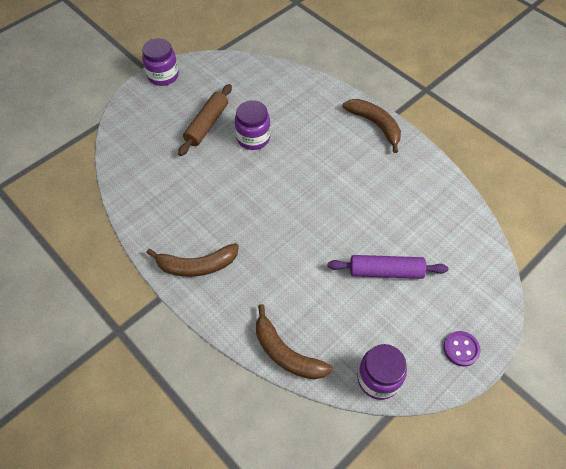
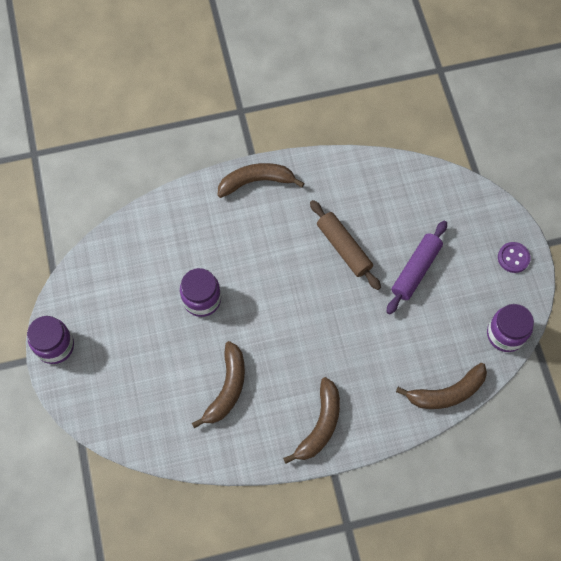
camera: 60 degrees left, 10 degrees up
(191, 187) = (227, 388): none -> brown banana
(207, 124) = (155, 334): brown rolling pin -> brown rolling pin (344, 248)

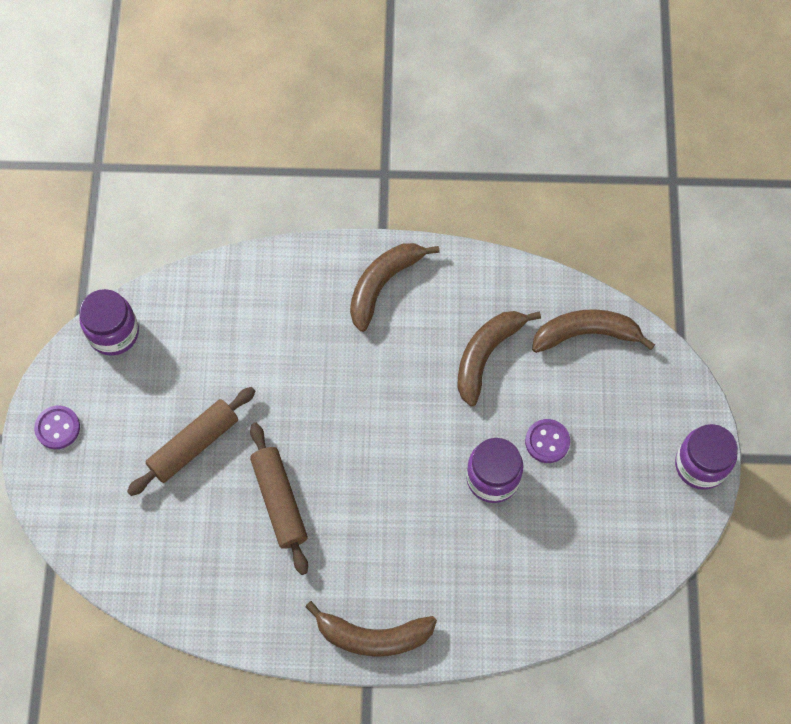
camera: 165 degrees left, 0 degrees up
(168, 335) = (547, 441): none -> purple button
(416, 270) = (194, 445): purple rolling pin -> brown rolling pin
(447, 393) = (216, 283): brown banana -> brown banana (586, 334)

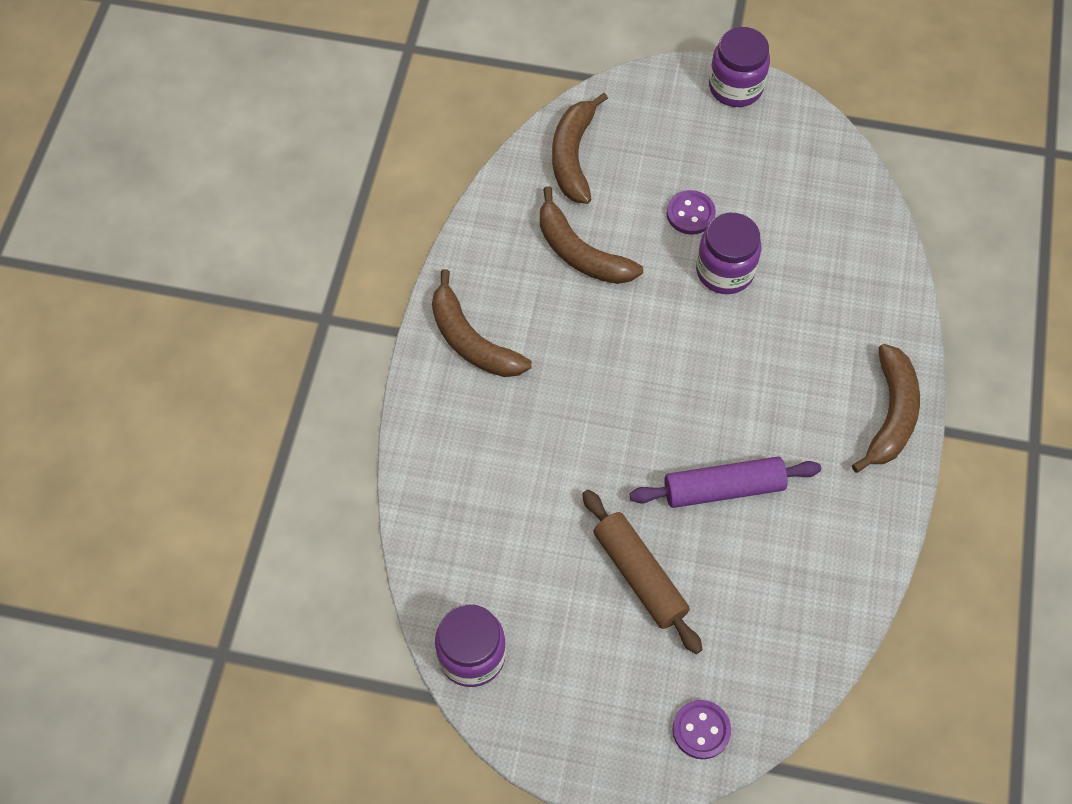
camera: 80 degrees left, 5 degrees down
(57, 428) = (591, 739): purple button -> purple button (701, 730)
(279, 501) = (723, 488): brown rolling pin -> purple rolling pin

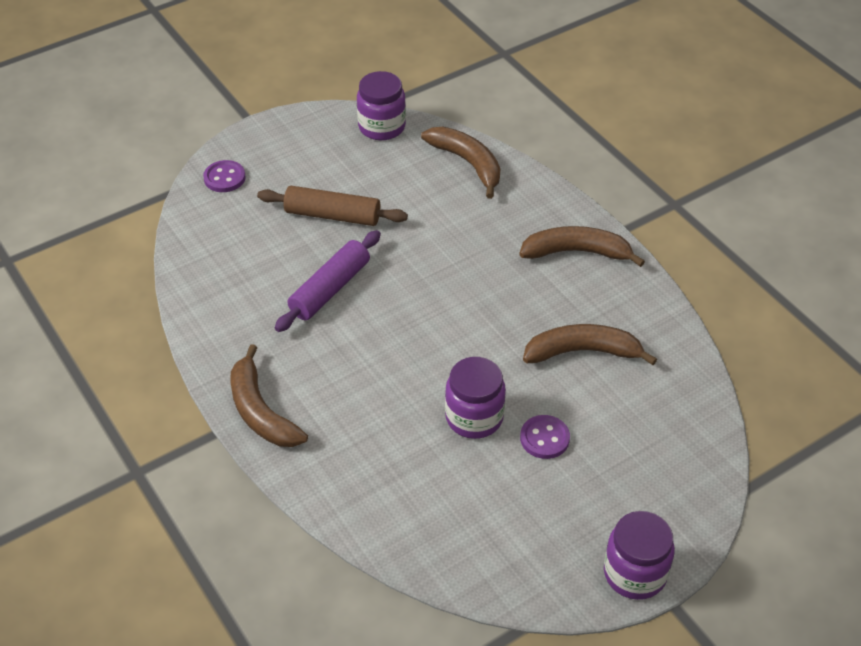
camera: 135 degrees right, 15 degrees down
(573, 156) = (674, 411): brown banana -> brown banana (467, 163)

